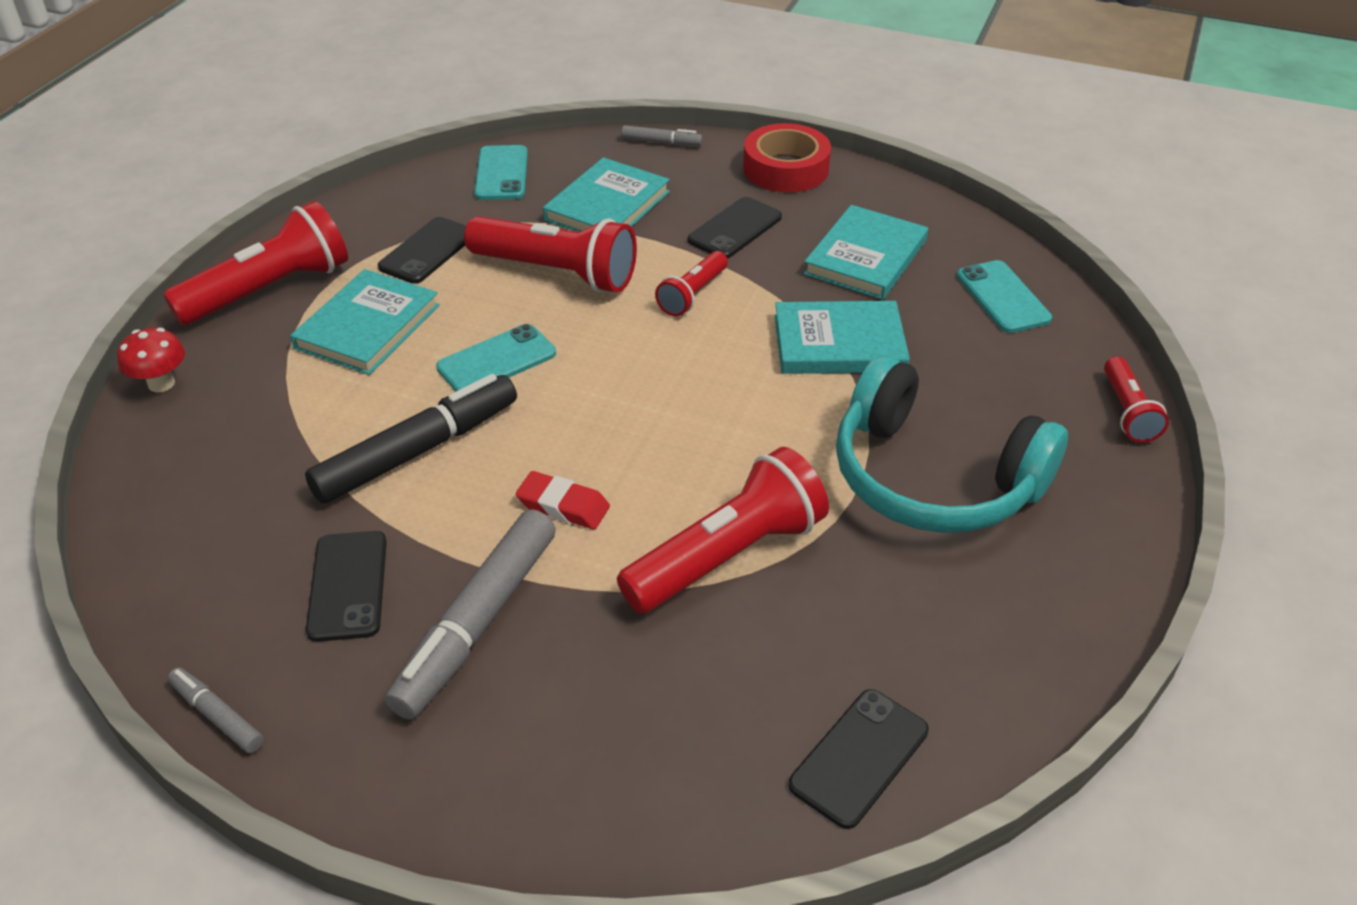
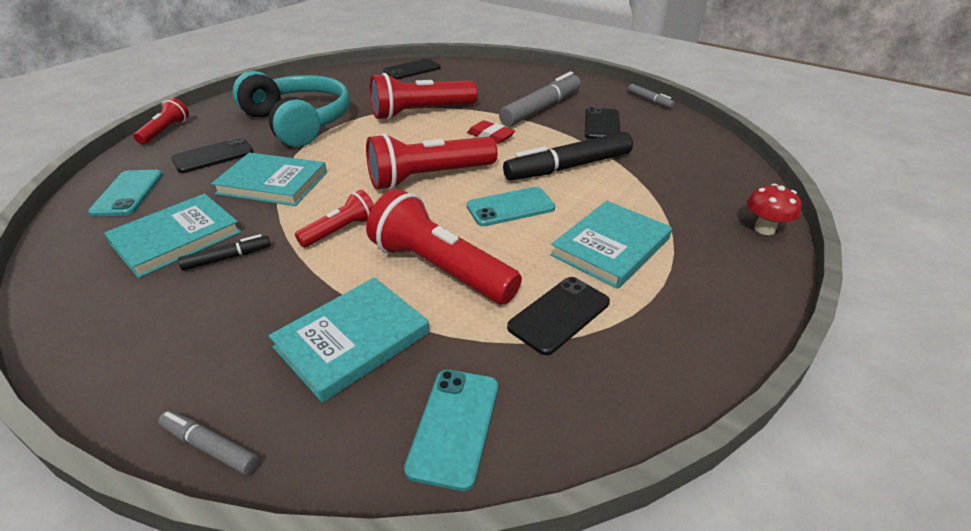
camera: 165 degrees left, 5 degrees down
(270, 290) = (712, 297): red flashlight -> red flashlight (429, 177)
(735, 229) = (251, 285): black phone -> black phone (213, 156)
(786, 169) = (116, 357): red tape -> none
(786, 247) = (227, 258): none -> black marker

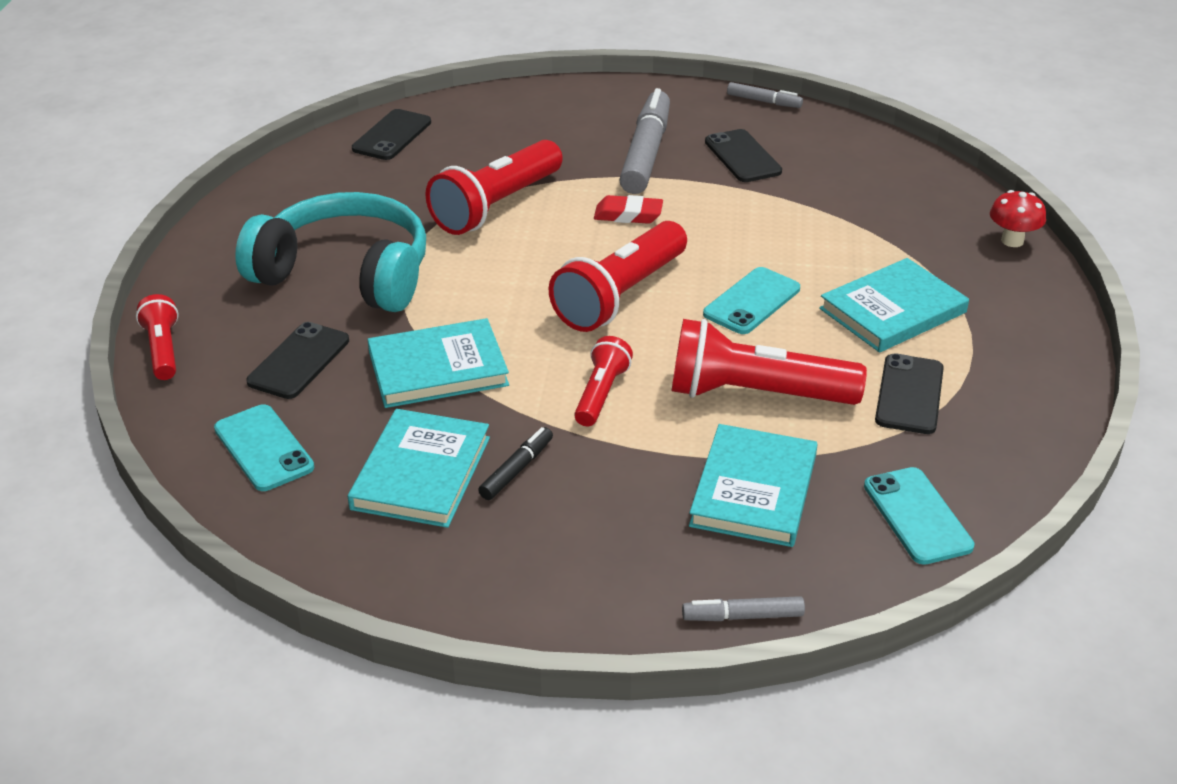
camera: 30 degrees left, 0 degrees up
(569, 167) = (762, 230): black marker -> none
(611, 247) = (893, 310): turquoise book -> turquoise book turned 45 degrees clockwise

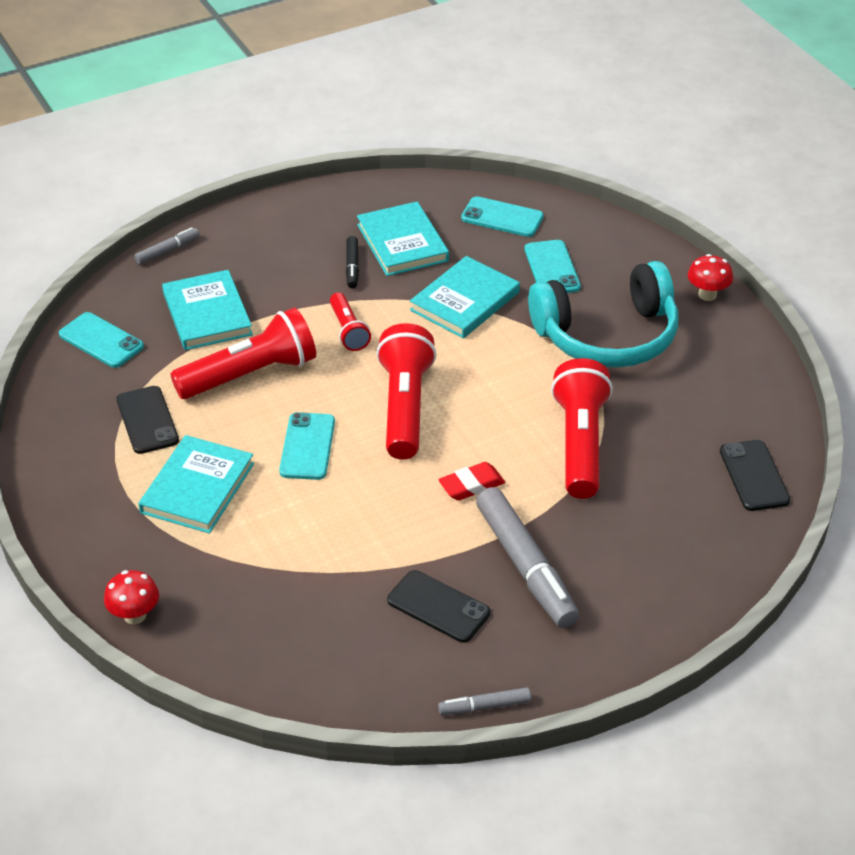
camera: 145 degrees right, 5 degrees up
(163, 350) = (638, 239): red flashlight -> none
(196, 267) = (707, 295): none -> red mushroom
(299, 361) = (552, 268): black phone -> turquoise phone

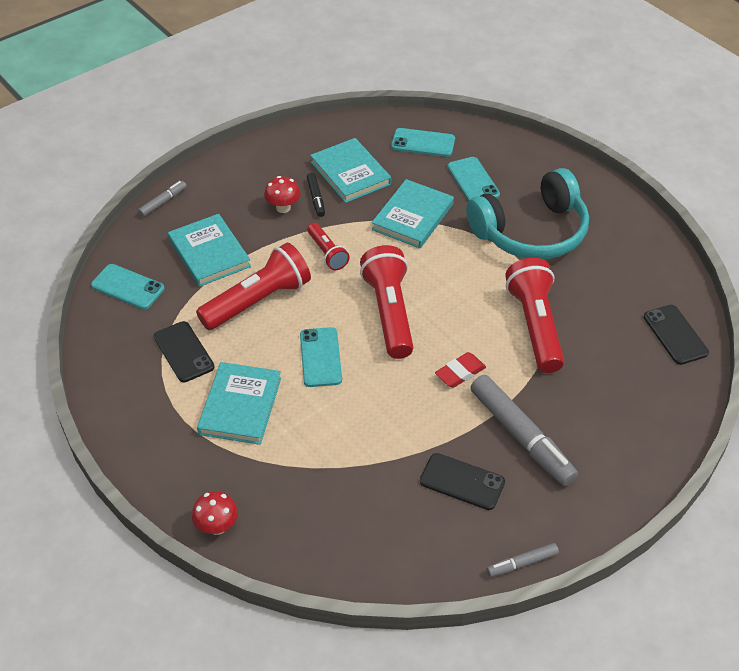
camera: 10 degrees left, 5 degrees up
(707, 295) = (598, 188): red mushroom -> red mushroom (283, 208)

